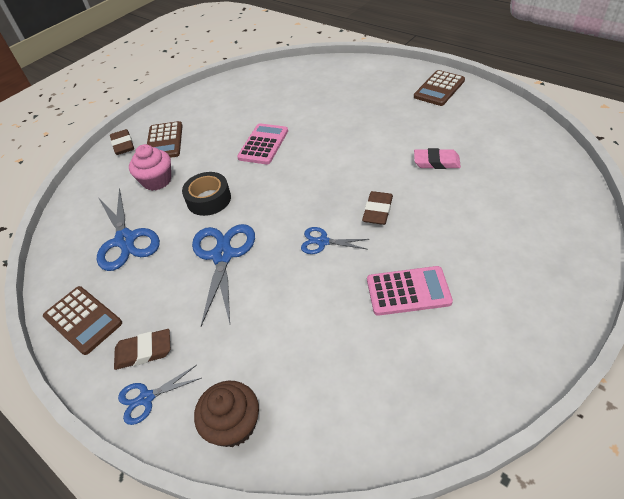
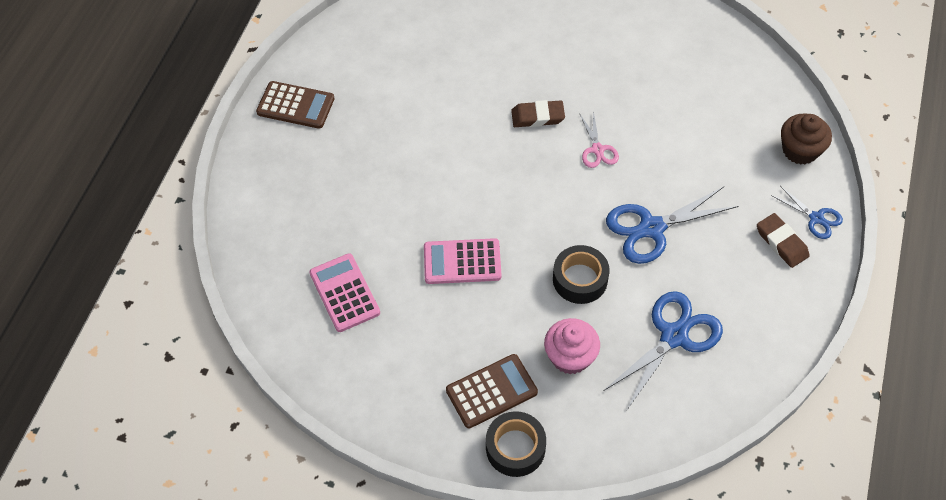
camera: 115 degrees left, 10 degrees up
(83, 320) = (782, 315): brown calculator -> none
(123, 145) = (515, 448): brown eraser -> black tape
(323, 242) = (597, 149): blue scissors -> pink scissors
(408, 291) = (626, 73): pink calculator -> pink calculator (344, 293)
(436, 162) = (445, 84): pink eraser -> none

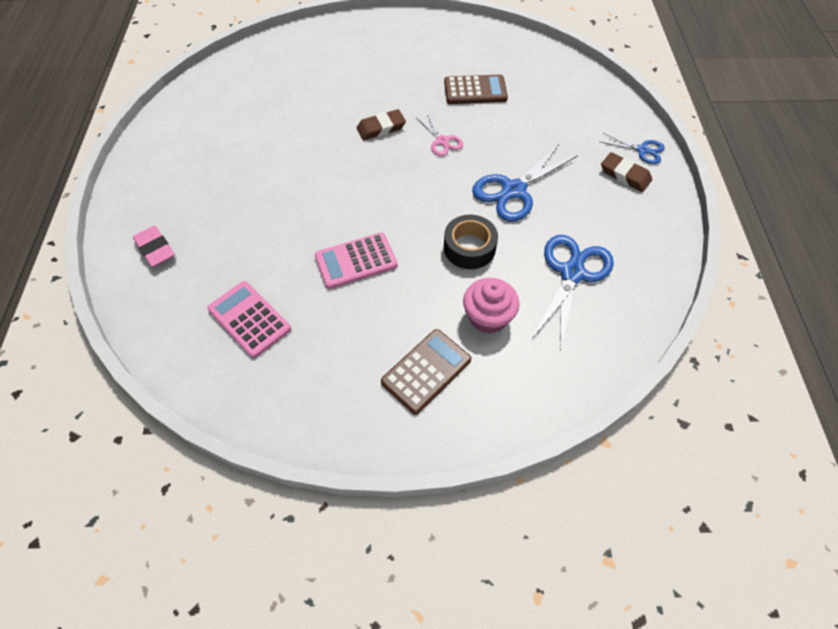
camera: 20 degrees left, 0 degrees up
(276, 196) = (155, 249): none -> pink eraser
(295, 105) = (155, 168): brown calculator -> brown calculator (475, 90)
(515, 448) = (470, 419): black tape -> none
(800, 150) = (605, 104): brown cupcake -> none

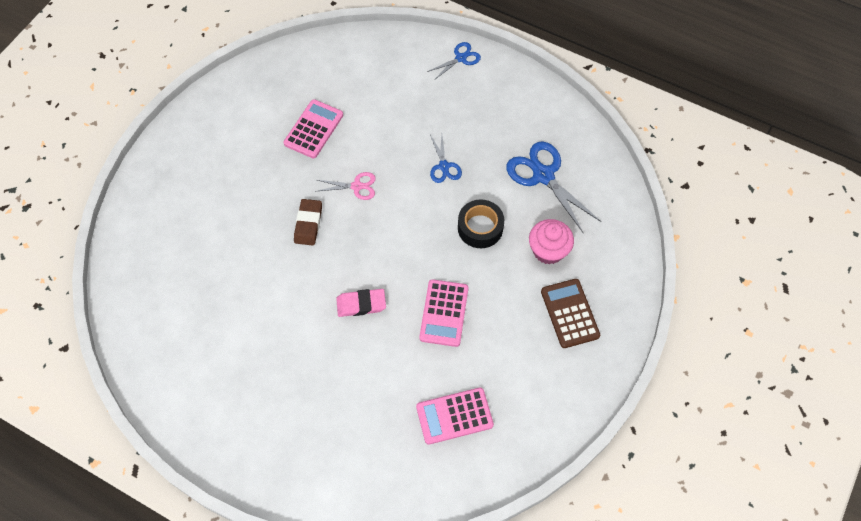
camera: 60 degrees left, 5 degrees up
(155, 249) = (333, 465): pink eraser -> pink eraser (361, 304)
(475, 90) = (314, 129): brown calculator -> pink calculator
(513, 190) = (444, 166): blue scissors -> blue scissors, size x0.55
(625, 175) = (477, 85): brown eraser -> none

